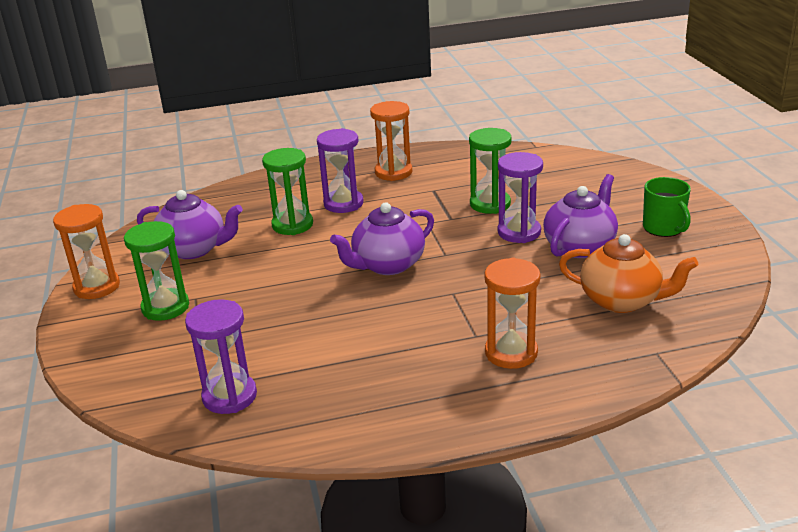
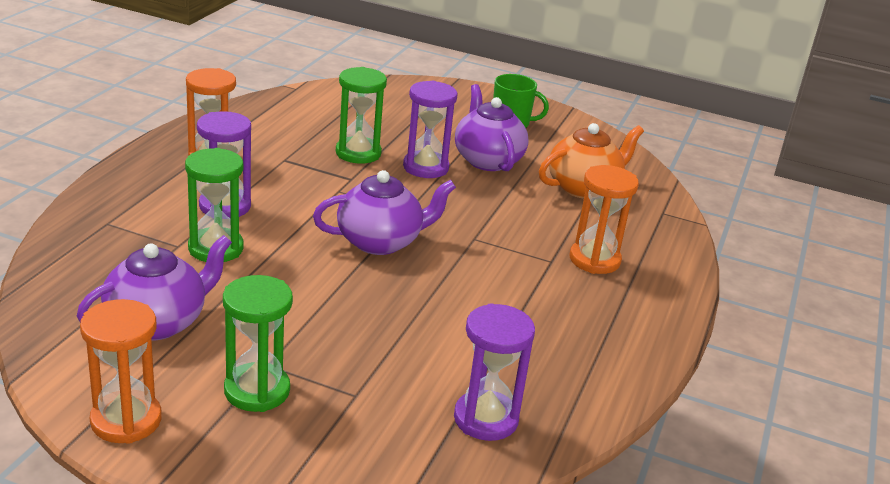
camera: 60 degrees left, 0 degrees up
(387, 265) = (381, 242): purple teapot -> purple teapot turned 105 degrees counterclockwise

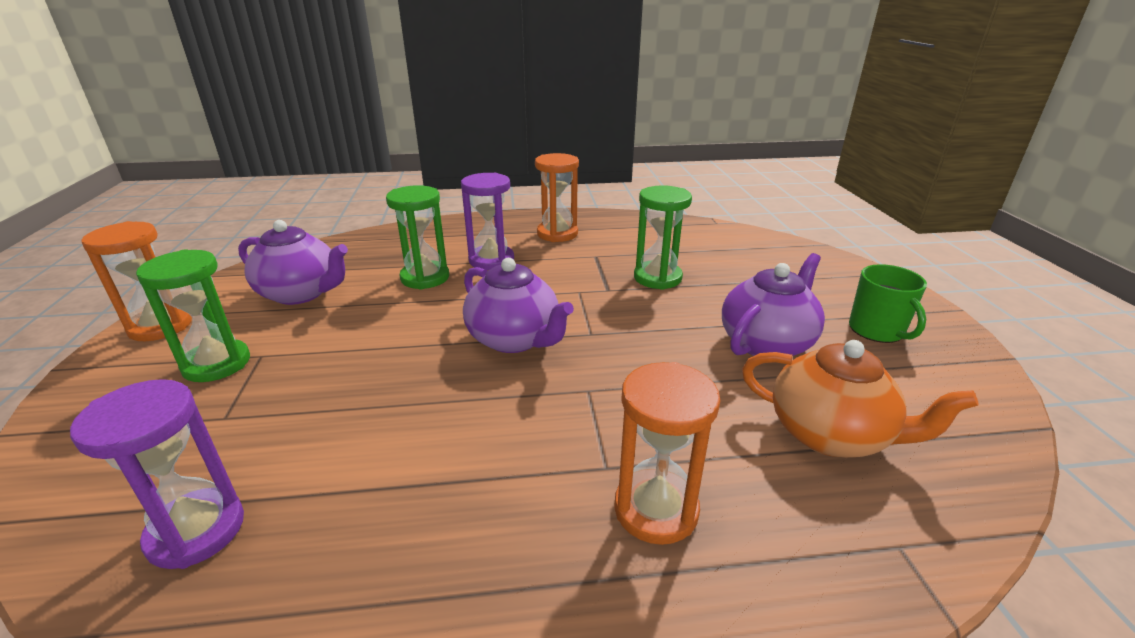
camera: 65 degrees right, 0 degrees up
(425, 167) = (688, 315): purple hourglass -> none

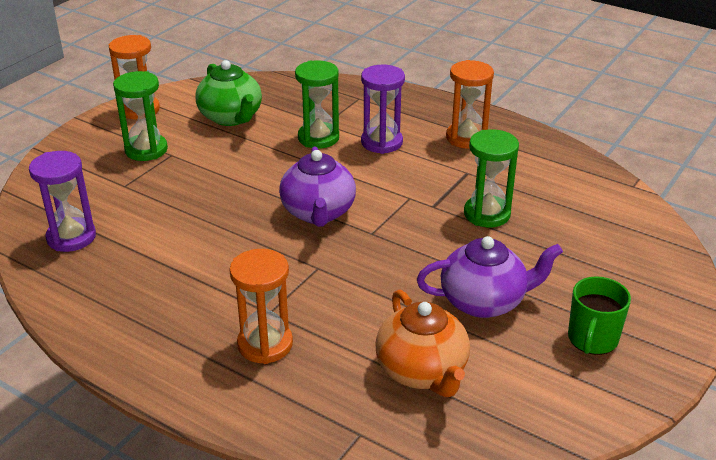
camera: 40 degrees right, 5 degrees up
(301, 293) = (231, 117): purple teapot -> green teapot

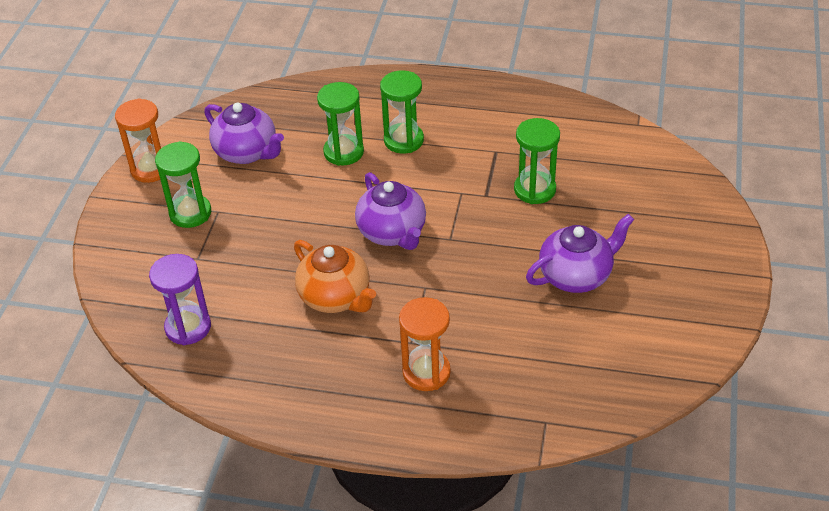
camera: 20 degrees left, 10 degrees up
(231, 117) = (247, 152): green teapot -> purple teapot
(381, 142) = (403, 140): purple hourglass -> green hourglass
(422, 372) = (562, 354): orange teapot -> orange teapot (336, 297)
(466, 138) = (475, 113): orange hourglass -> none
(592, 339) = (673, 282): green mug -> none

